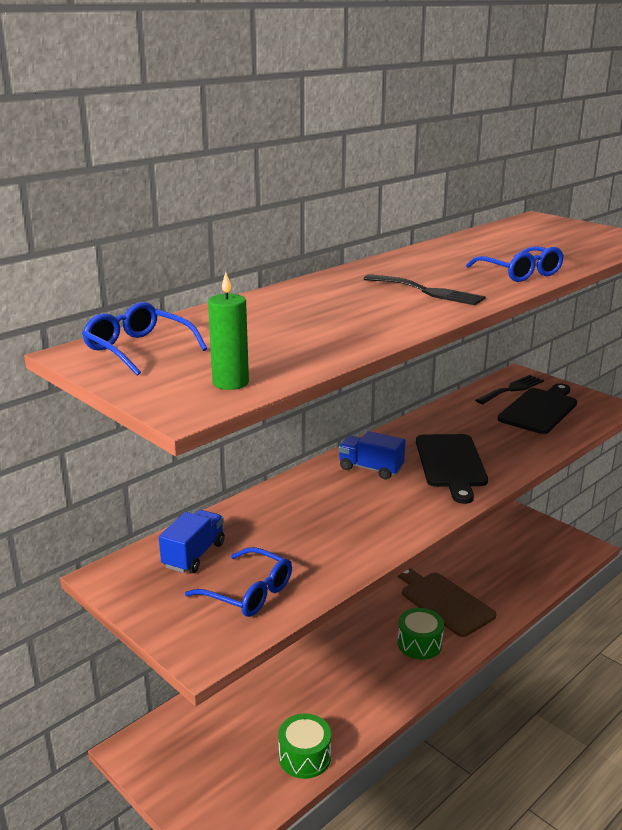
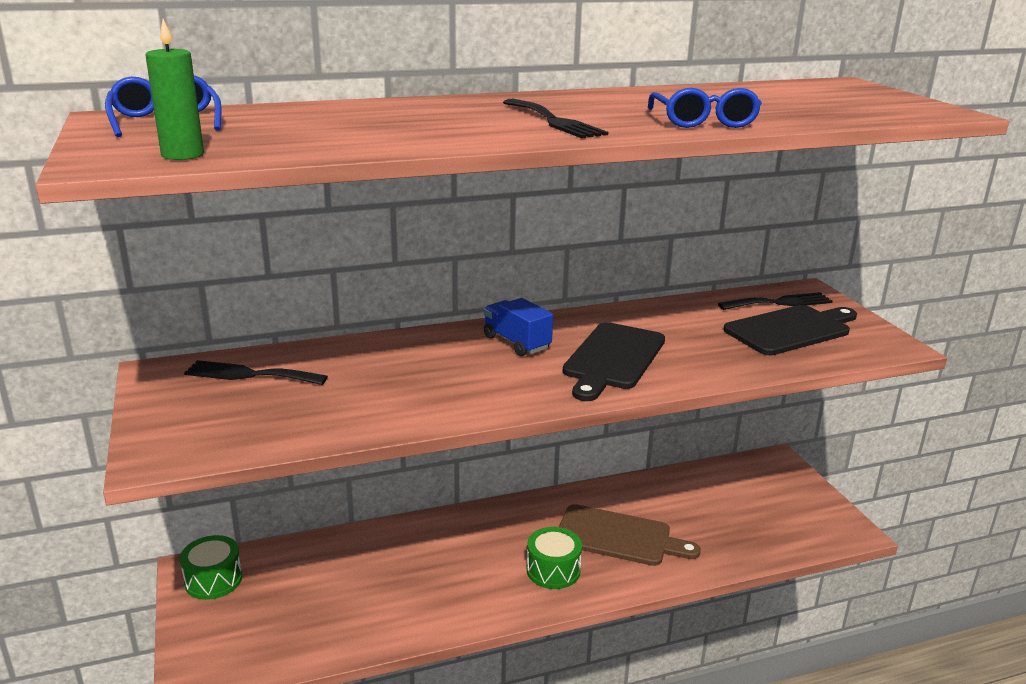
camera: 25 degrees right, 0 degrees up
(194, 555) = (249, 374): blue truck -> black fork
(248, 592) = (257, 420): blue glasses -> none
(304, 757) = (338, 637): green drum -> green drum (213, 580)
(444, 602) = (619, 537): brown cutting board -> brown cutting board turned 120 degrees clockwise

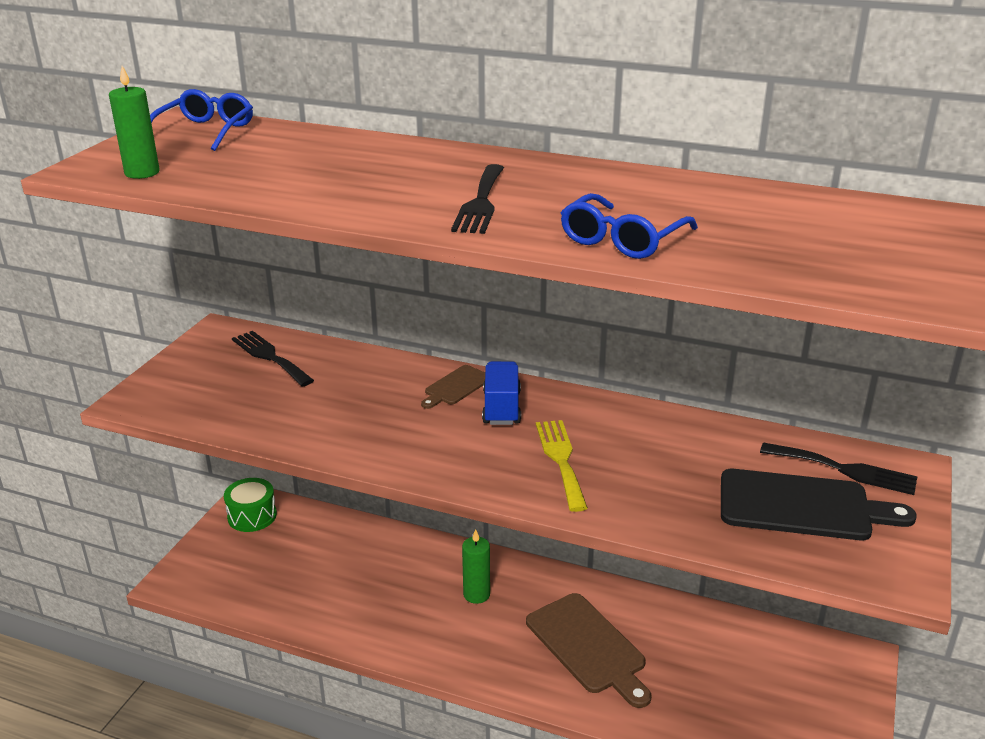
camera: 40 degrees right, 5 degrees up
(458, 341) = (456, 387): none -> brown cutting board
(496, 543) = (476, 594): none -> green candle
(553, 570) = (494, 644): green drum -> none
(612, 359) = (561, 460): black cutting board -> yellow fork

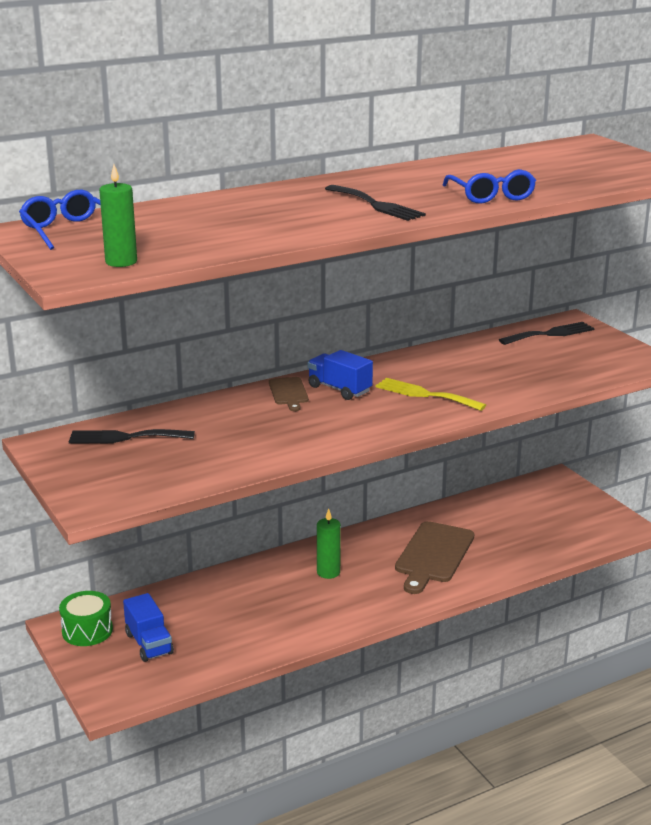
camera: 50 degrees left, 5 degrees down
(265, 556) = (149, 644): none -> blue truck
(588, 647) = (433, 555): brown cutting board -> brown cutting board turned 105 degrees clockwise
(802, 506) = (565, 356): black cutting board -> none

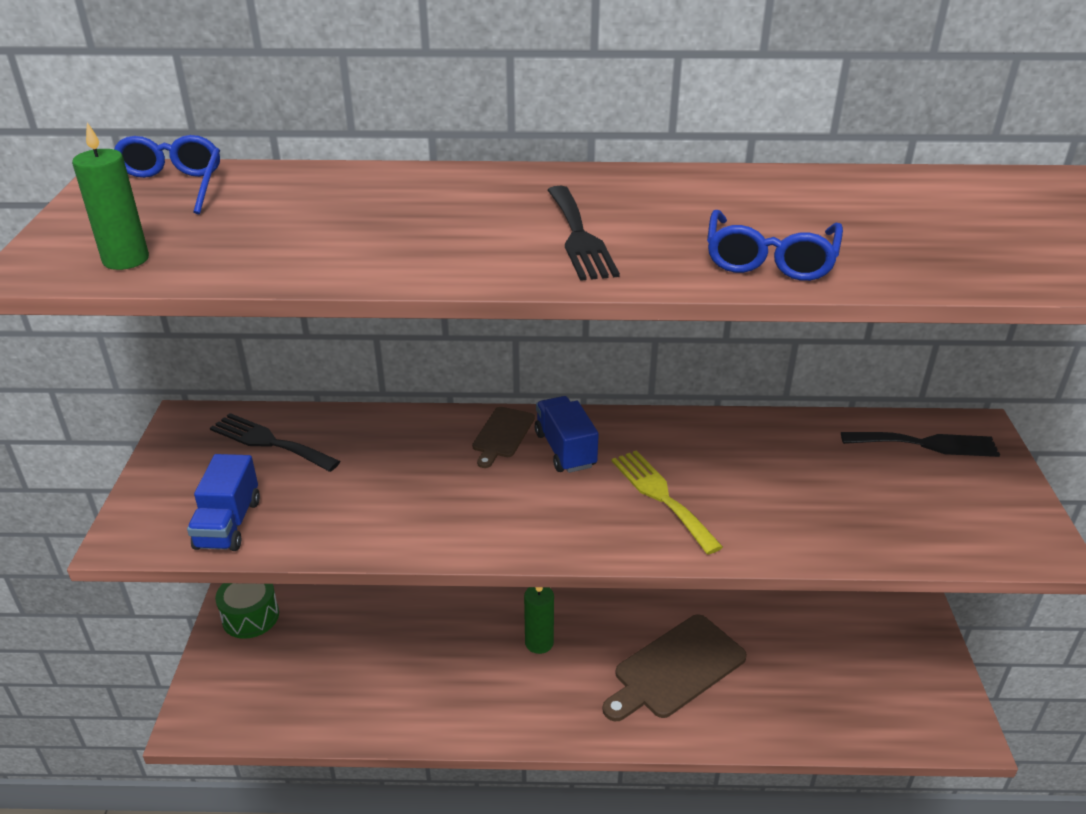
camera: 30 degrees right, 10 degrees up
(149, 644) = (288, 661): blue truck -> blue truck (228, 524)

